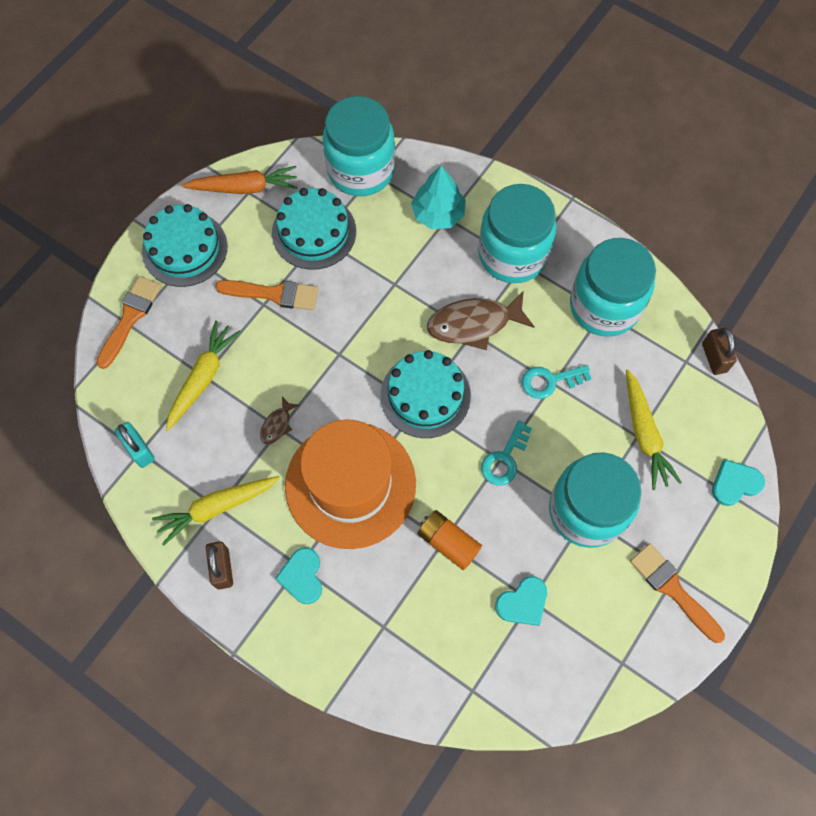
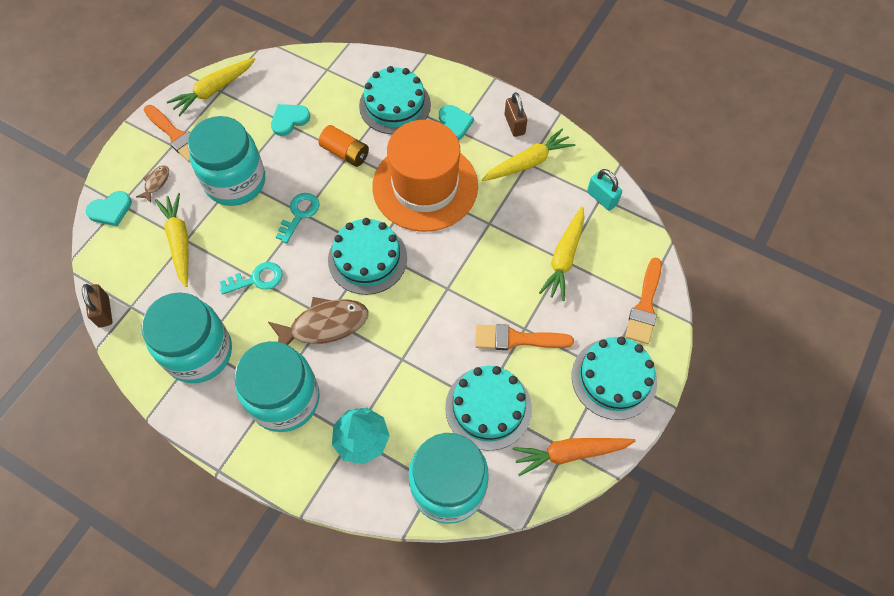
camera: 175 degrees right, 5 degrees down
(277, 425) = (492, 225): brown fish -> brown fish (156, 183)
(379, 615) = (395, 105): none -> turquoise cake
(631, 665) = (214, 90): none -> yellow carrot

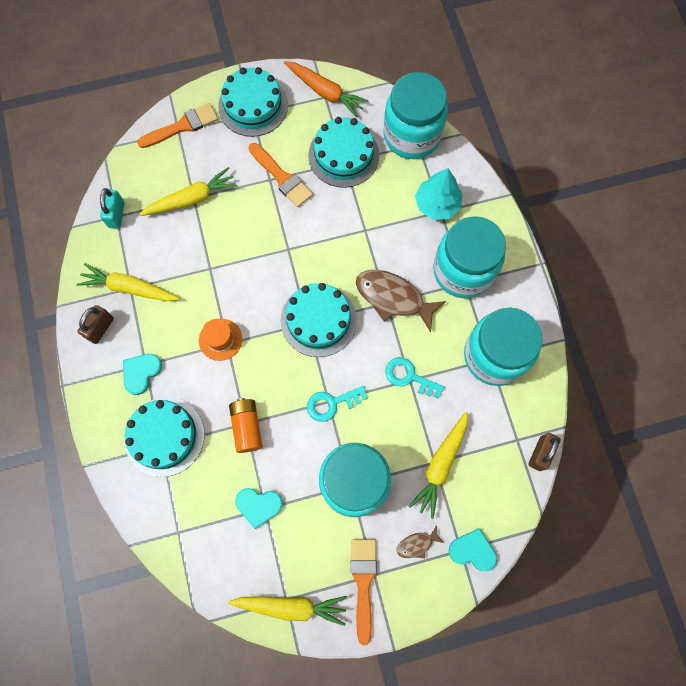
camera: 135 degrees left, 10 degrees up
(425, 186) = (220, 339): orange hat -> orange hat, size x0.41

